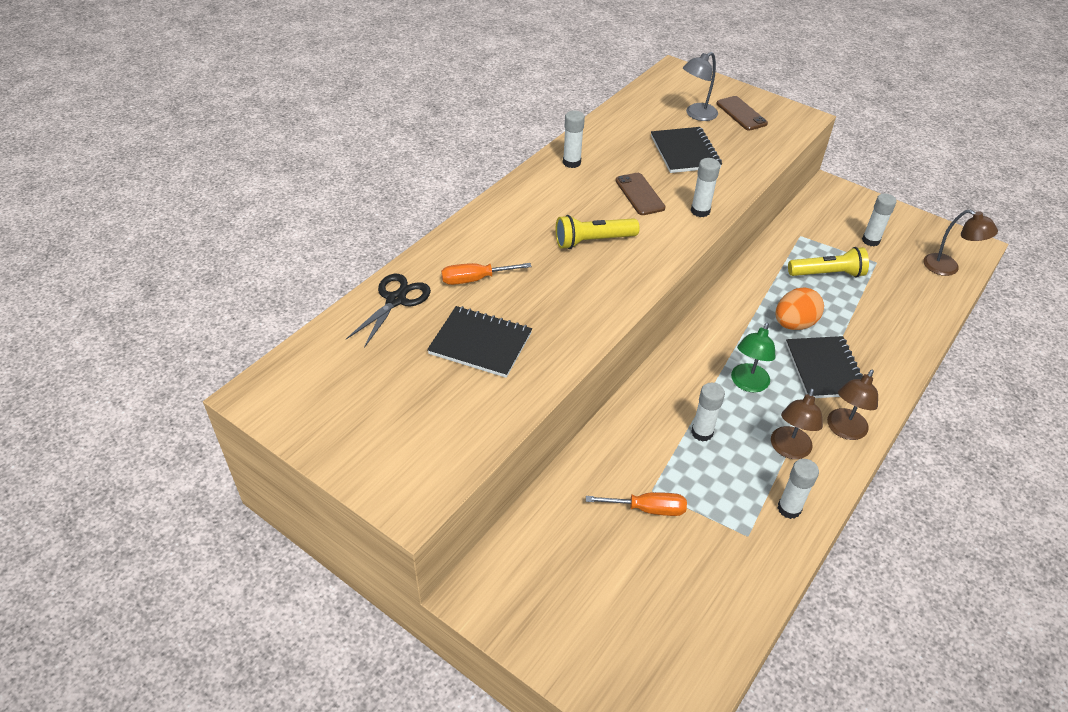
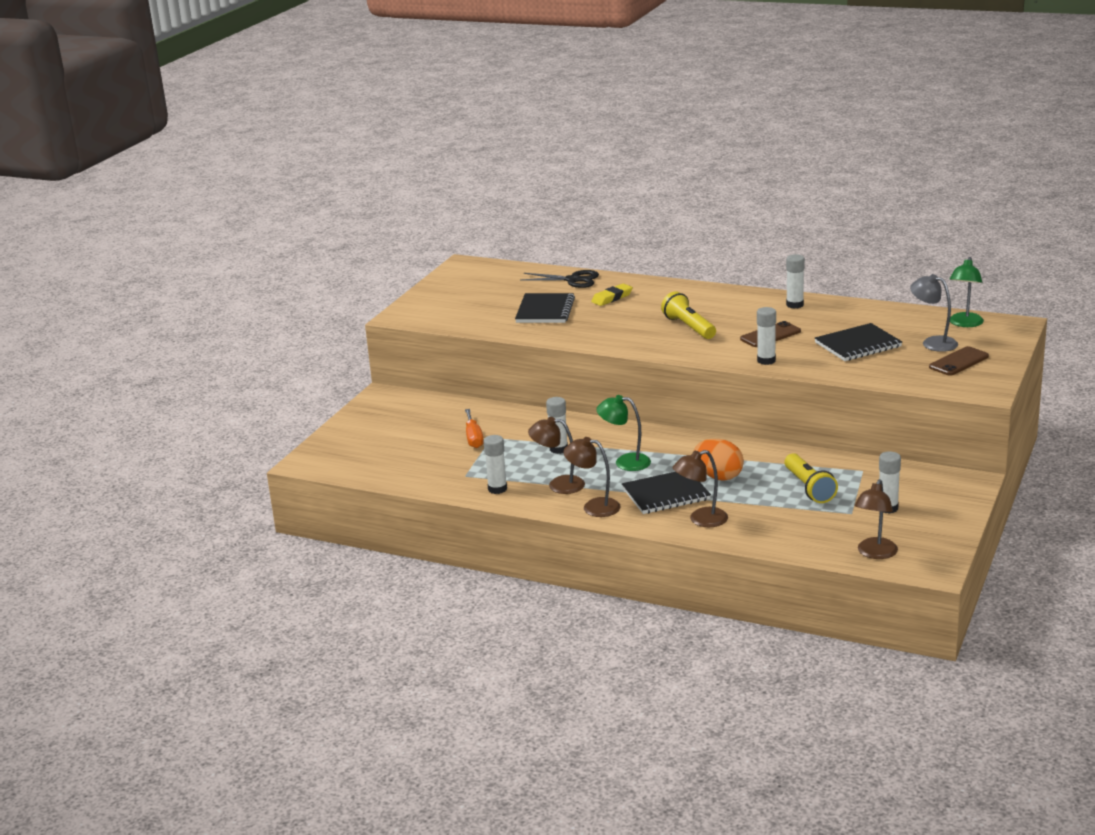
camera: 80 degrees right, 20 degrees down
(475, 279) = (612, 298): orange screwdriver -> yellow eraser
(663, 90) = (964, 324): none -> green lamp
(881, 356) = (701, 520): none -> brown lamp

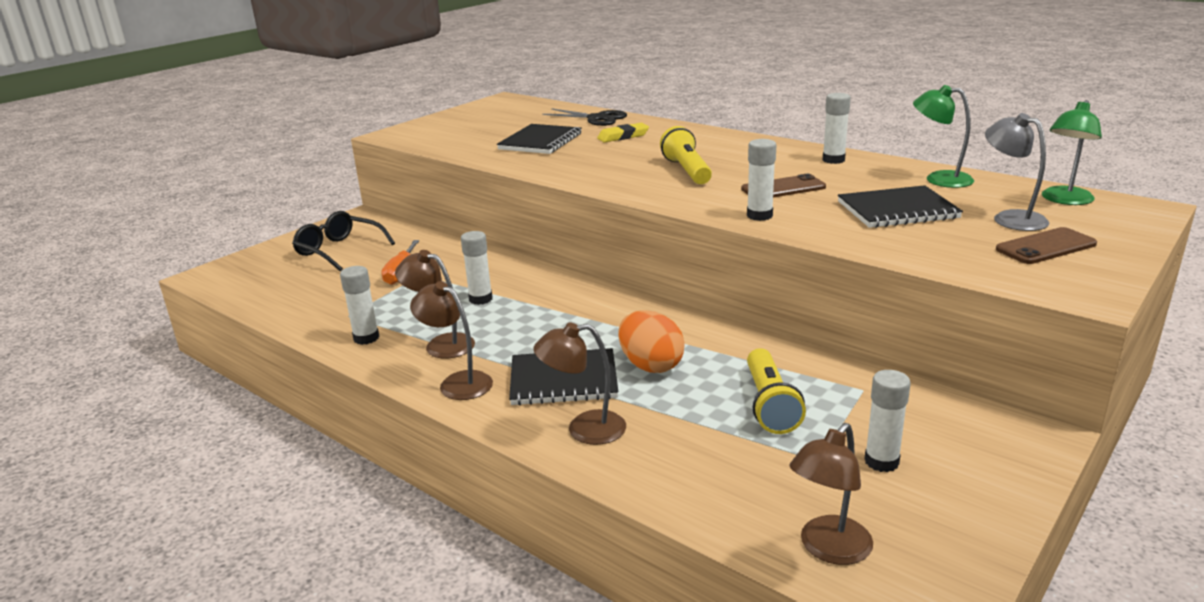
camera: 15 degrees right, 0 degrees up
(399, 426) = (339, 250): none -> black glasses
(625, 462) = (545, 327): green lamp -> green lamp (939, 179)

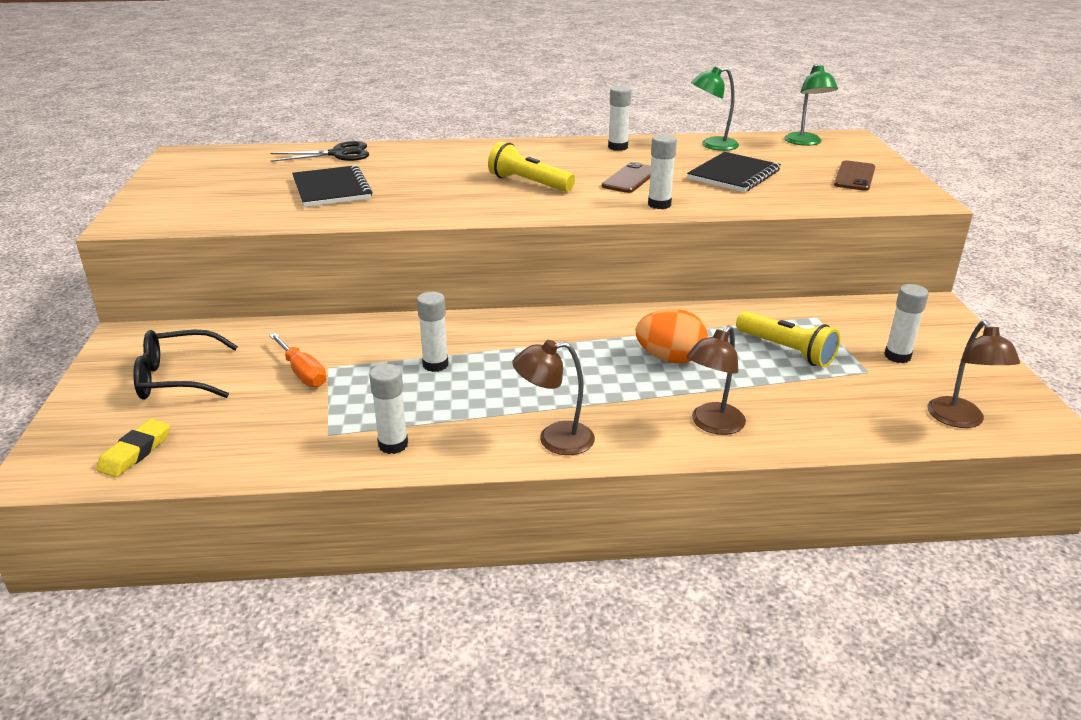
camera: 45 degrees left, 5 degrees up
(441, 344) = (477, 417): brown lamp -> none
(563, 380) = (631, 398): black notebook -> none
(623, 136) = (404, 166): yellow eraser -> yellow eraser (135, 452)
(1010, 218) = (803, 163): grey lamp -> none

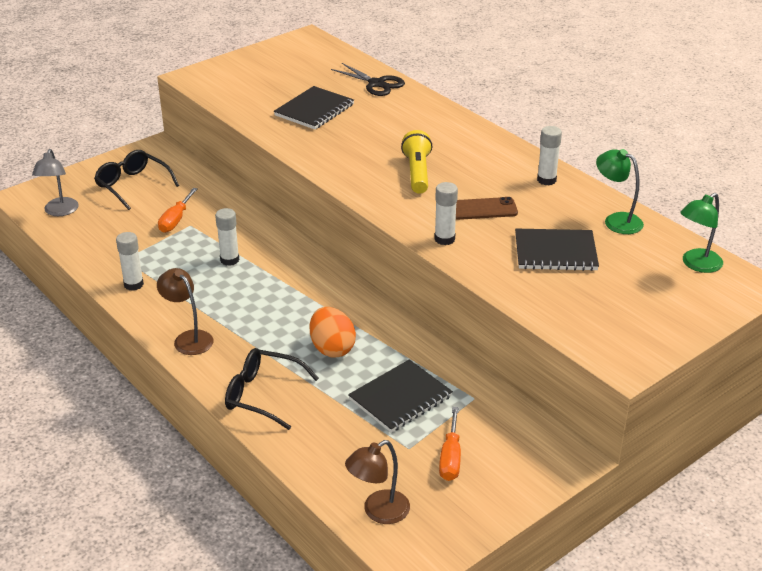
camera: 55 degrees right, 5 degrees up
(135, 452) = (60, 211): yellow eraser -> grey lamp
(712, 425) = (262, 395): brown lamp -> black glasses
(786, 350) = (400, 398): yellow flashlight -> black notebook
(854, 176) = (637, 313): brown phone -> none
(897, 356) = (450, 458): white glue stick -> orange screwdriver

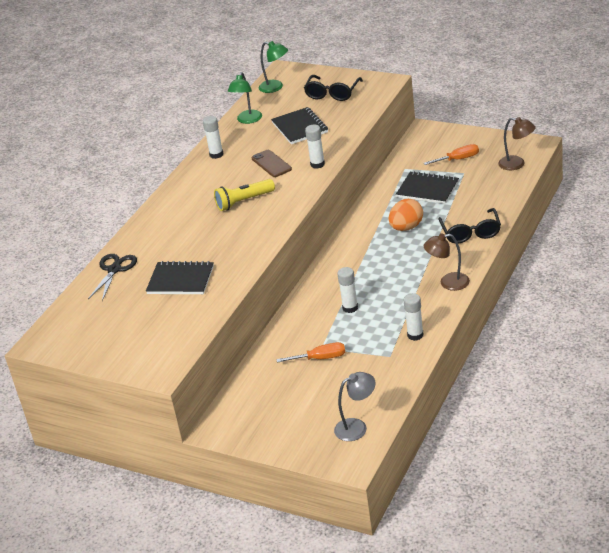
camera: 110 degrees left, 0 degrees up
(132, 185) = (288, 409): black glasses -> black glasses (332, 93)
(188, 338) = (448, 283): brown lamp -> brown lamp turned 60 degrees clockwise

